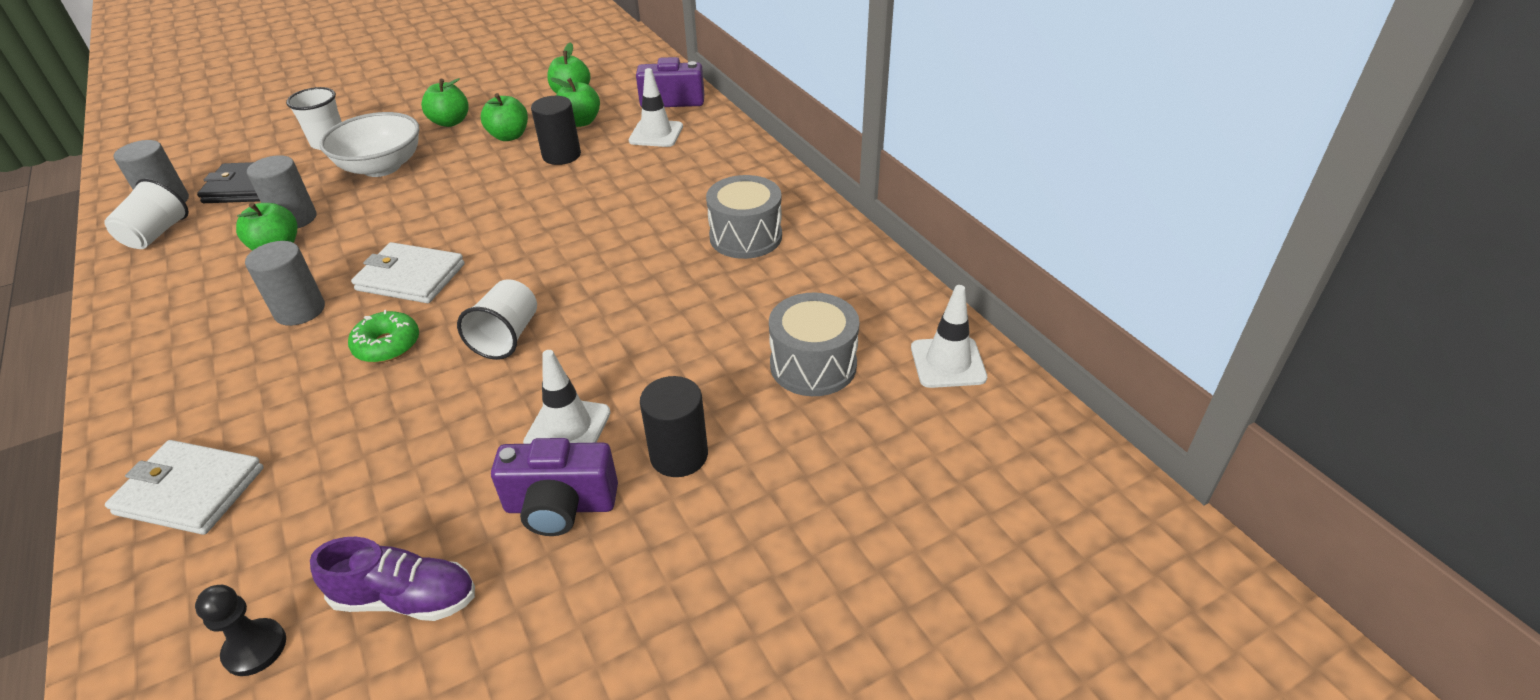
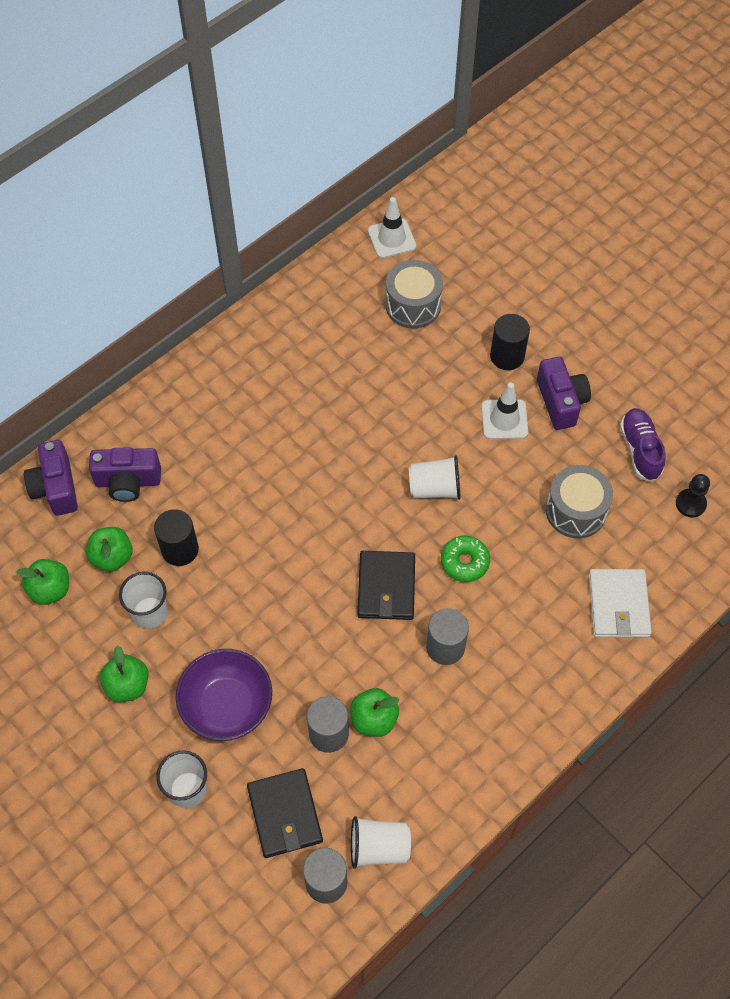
camera: 105 degrees left, 20 degrees up
(382, 167) = (227, 705): white bowl -> purple bowl
(410, 277) = (386, 587): white wallet -> black wallet
(509, 136) = (150, 612): green apple -> white cup
(656, 134) = (128, 482): white traffic cone -> purple camera
(745, 237) = (281, 372): grey drum -> grey drum (576, 511)

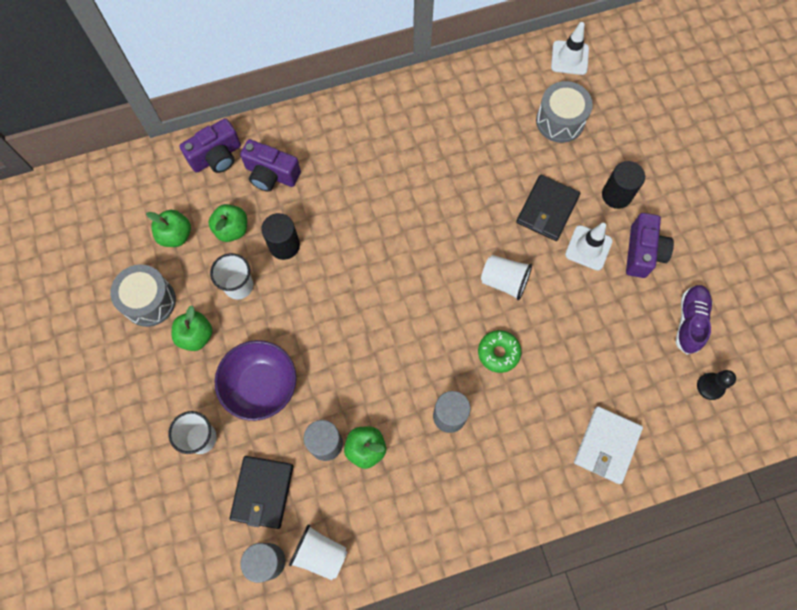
camera: 25 degrees right, 10 degrees up
(56, 488) = (216, 157): purple camera -> purple camera turned 135 degrees counterclockwise
(386, 587) = (426, 346): black wallet -> black wallet (547, 209)
(576, 511) = (610, 350): grey drum -> grey drum (149, 301)

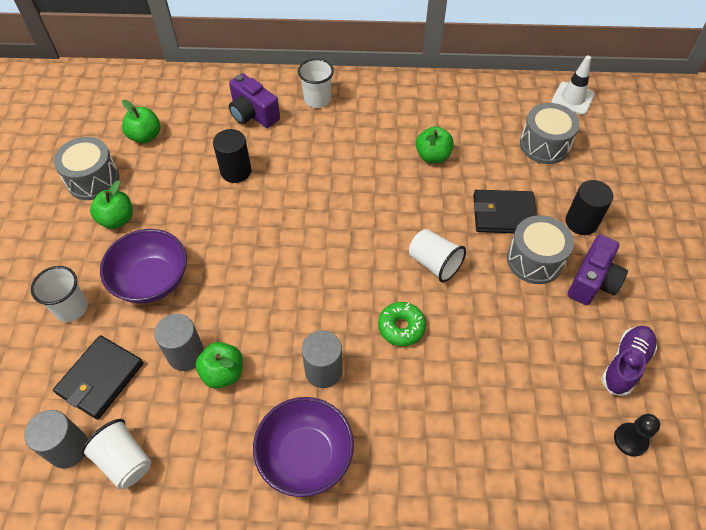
camera: 20 degrees right, 15 degrees down
(216, 157) = (213, 89): purple camera -> none
(232, 229) = (196, 145): green apple -> green apple (433, 156)
(238, 286) = (177, 191): white cup -> white cup (317, 99)
(465, 494) = (305, 456): none -> purple bowl
(547, 209) = (503, 214): black wallet -> black wallet turned 45 degrees clockwise
(588, 248) = (534, 260): white traffic cone -> grey drum
(607, 445) = (486, 462): white wallet -> none

